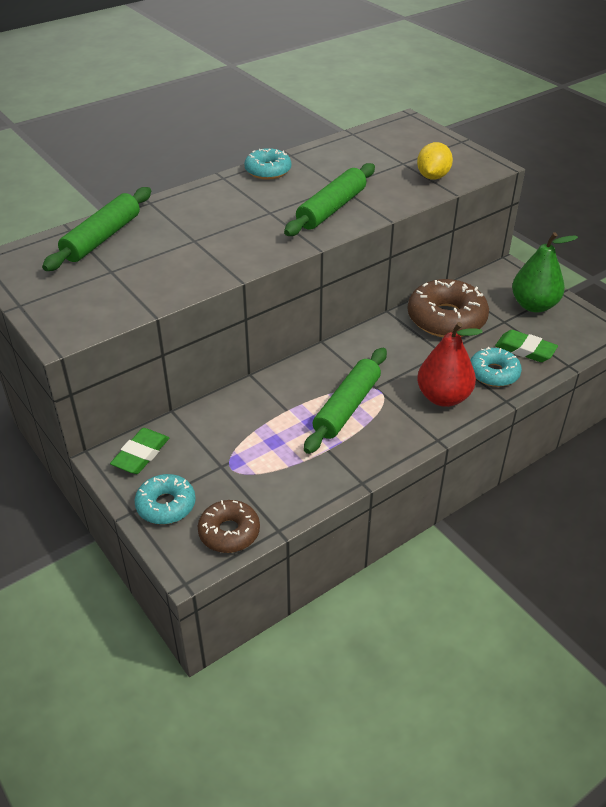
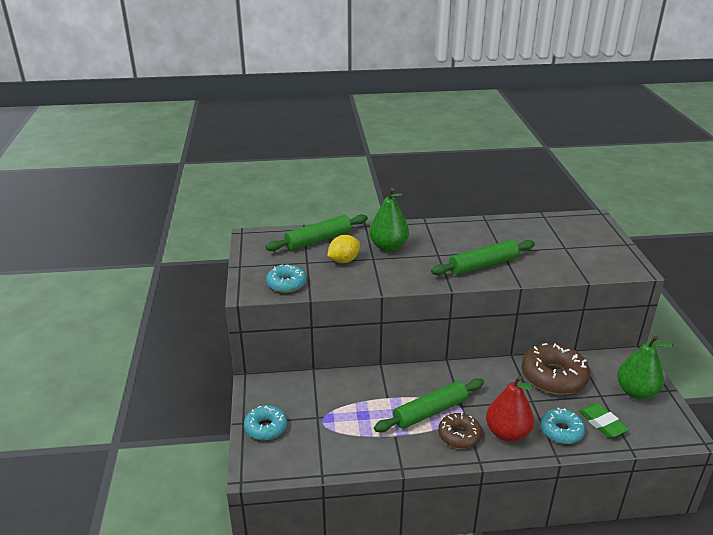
camera: 30 degrees right, 10 degrees down
(141, 454) = (274, 389): green eraser -> none
(202, 220) = (388, 247): none -> green pear
(229, 532) = (290, 462): brown donut -> brown donut (459, 435)
(268, 171) = (460, 226): turquoise donut -> turquoise donut (286, 284)
(432, 177) = (580, 264): yellow lemon -> yellow lemon (343, 260)

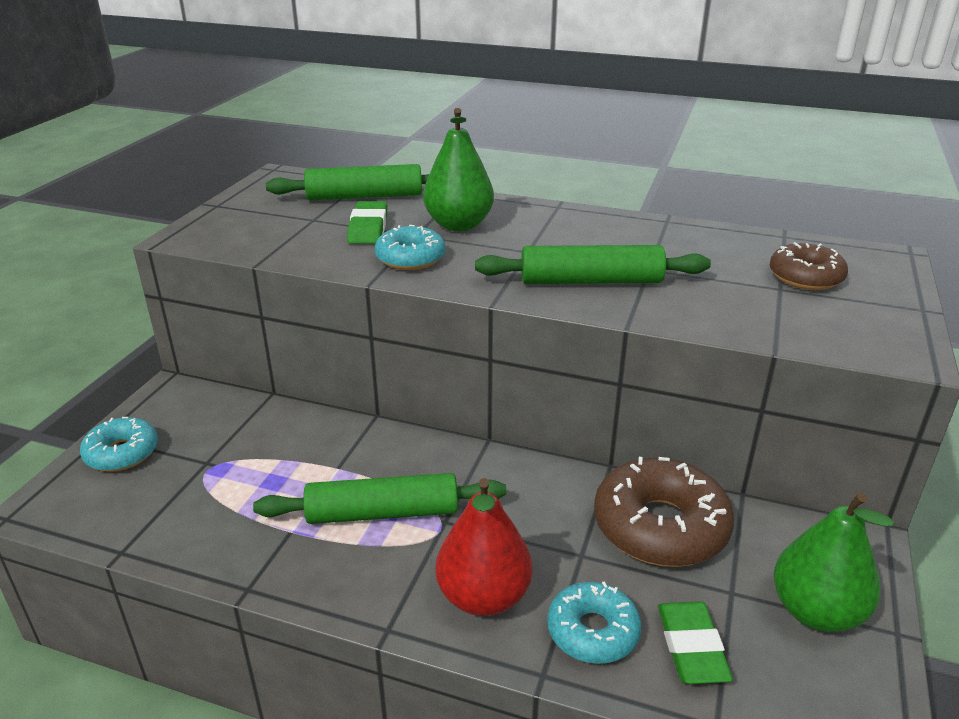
camera: 25 degrees right, 0 degrees up
(286, 284) = (248, 238): turquoise donut -> turquoise donut (410, 258)
(343, 260) = (368, 228): yellow lemon -> green eraser
(459, 435) = (394, 569): brown donut -> brown donut (805, 277)

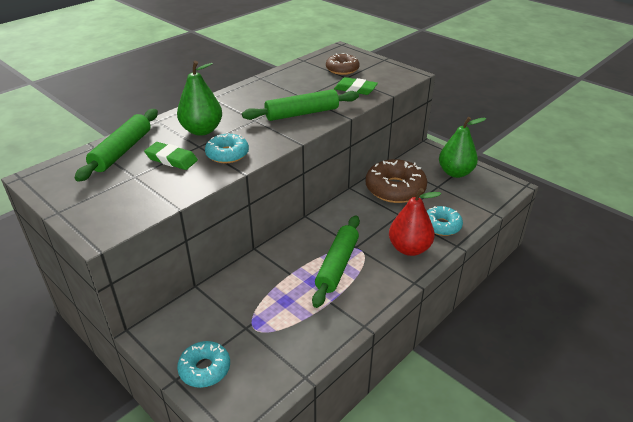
camera: 65 degrees left, 5 degrees up
(590, 281) = (302, 113): green rolling pin -> green rolling pin turned 45 degrees clockwise
(691, 647) = (459, 205): green eraser -> green eraser (355, 89)

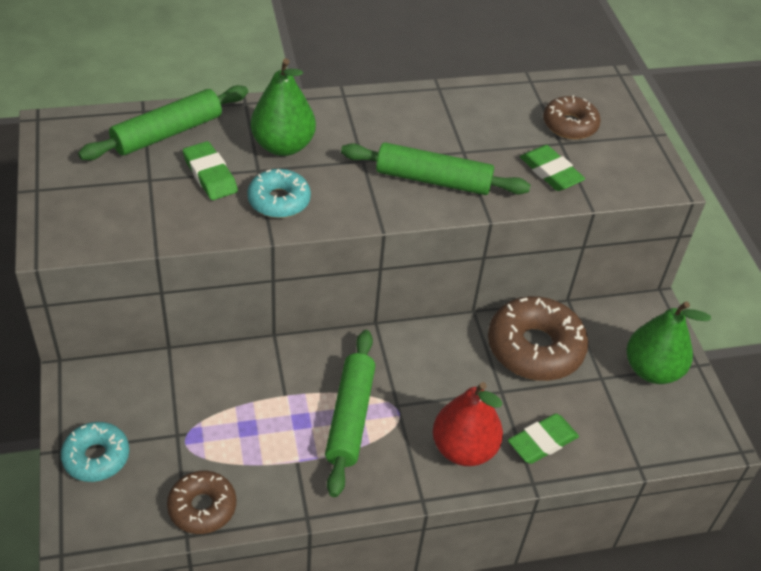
camera: 30 degrees right, 10 degrees up
(300, 356) = (202, 507): none -> brown donut
(337, 265) = (350, 417): green rolling pin -> green rolling pin turned 45 degrees counterclockwise
(441, 226) = (542, 442): turquoise donut -> green eraser

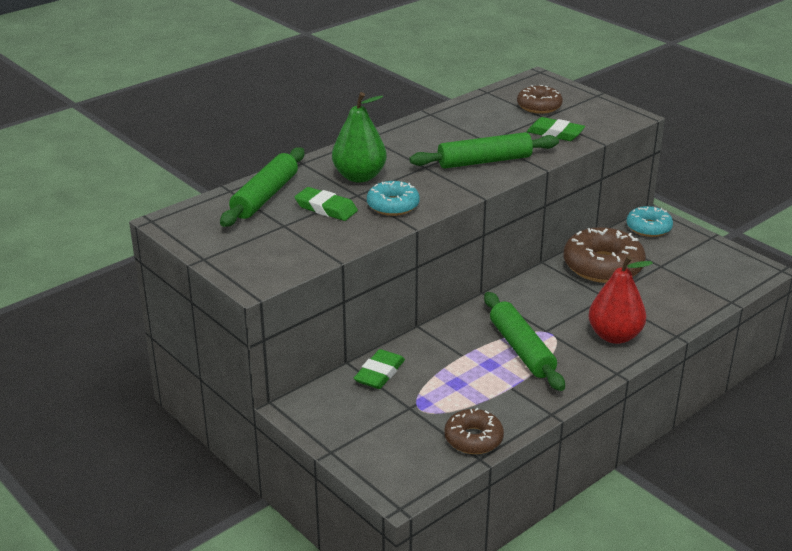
camera: 25 degrees left, 15 degrees down
(96, 457) = (364, 444): turquoise donut -> turquoise donut (648, 228)
(542, 442) = (659, 312): green eraser -> green eraser (379, 373)
(652, 370) = (687, 250): green pear -> none

